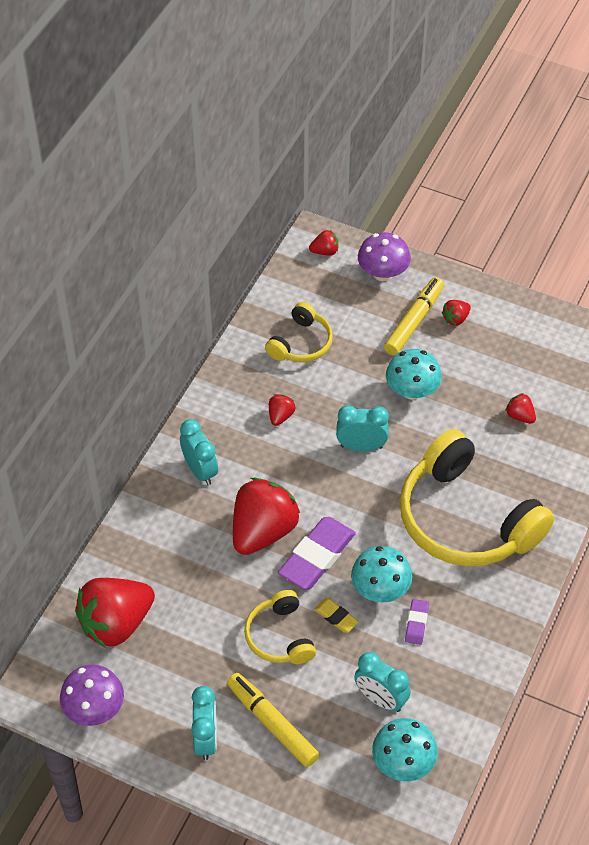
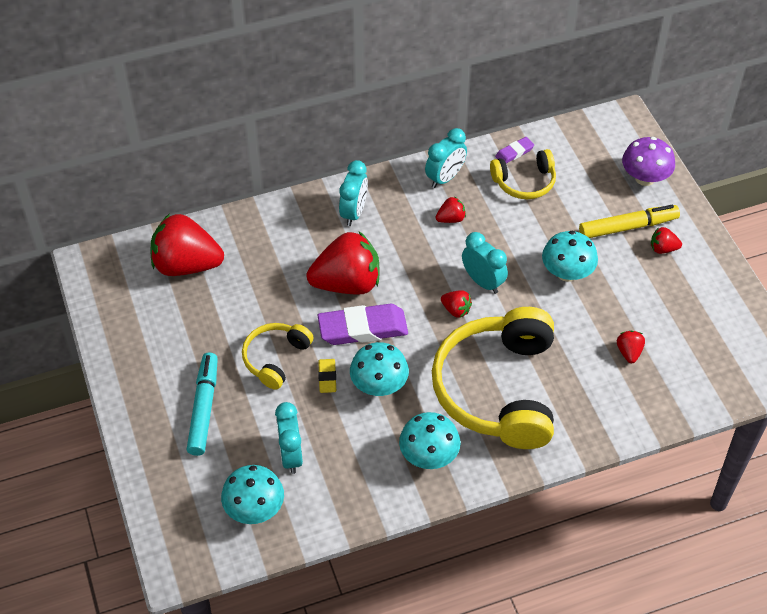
camera: 45 degrees right, 0 degrees up
(94, 709) = (112, 305): purple mushroom -> none
(206, 739) = (153, 381): turquoise clock -> turquoise clock (445, 178)
(272, 723) = (204, 408): yellow marker -> turquoise marker
(325, 251) = (618, 133): red strawberry -> red strawberry (456, 310)
(416, 623) = (376, 428): purple eraser -> purple eraser (514, 153)
(476, 610) = (429, 456): none -> turquoise mushroom

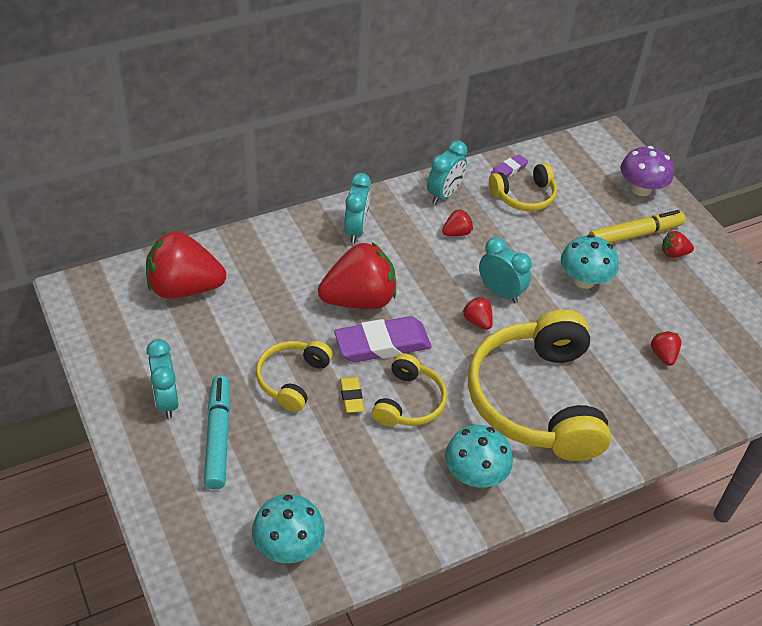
camera: 10 degrees left, 5 degrees down
(291, 455) = (322, 483): turquoise clock -> turquoise clock (166, 401)
(379, 385) = (408, 402): turquoise mushroom -> yellow headphones
(456, 310) = (477, 321): red strawberry -> red strawberry turned 150 degrees counterclockwise

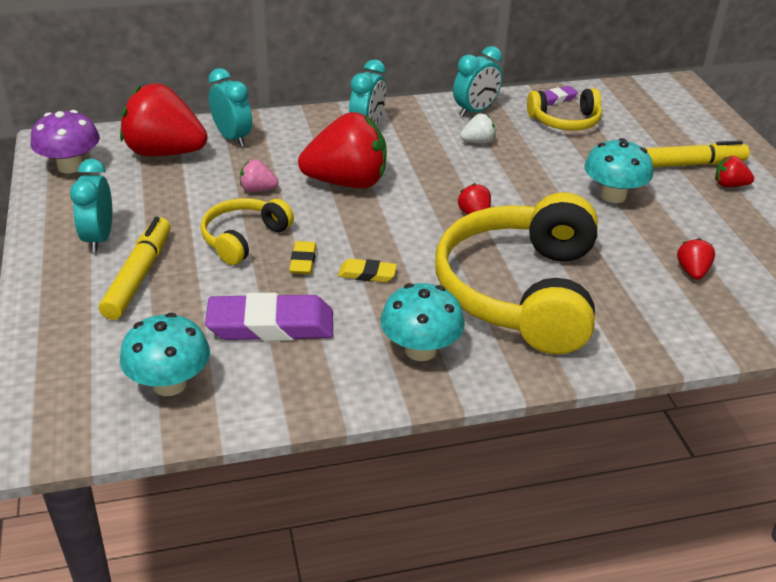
camera: 15 degrees right, 10 degrees down
(218, 437) = (139, 275): turquoise marker -> yellow marker
(284, 320) = (258, 189): none -> pink strawberry
(382, 344) = (357, 221): purple eraser -> purple eraser (271, 325)
(408, 402) = (367, 274): yellow headphones -> yellow eraser
(456, 233) = (478, 142): red strawberry -> white strawberry
(500, 292) = (510, 194): turquoise clock -> turquoise clock (232, 138)
(640, 189) = (704, 129): purple mushroom -> purple mushroom (70, 166)

